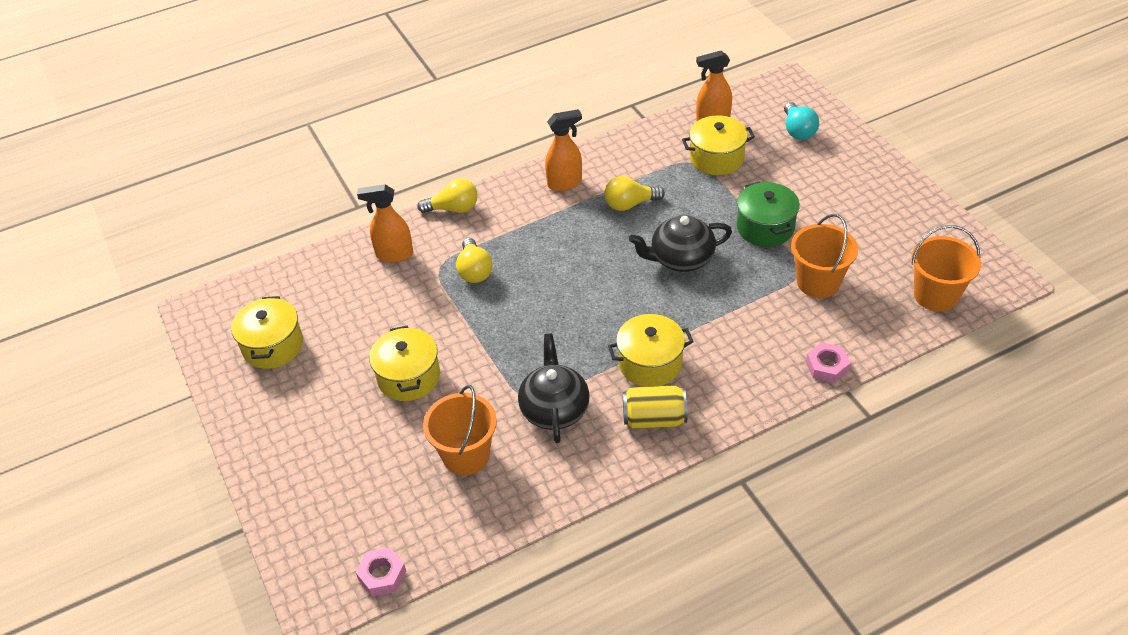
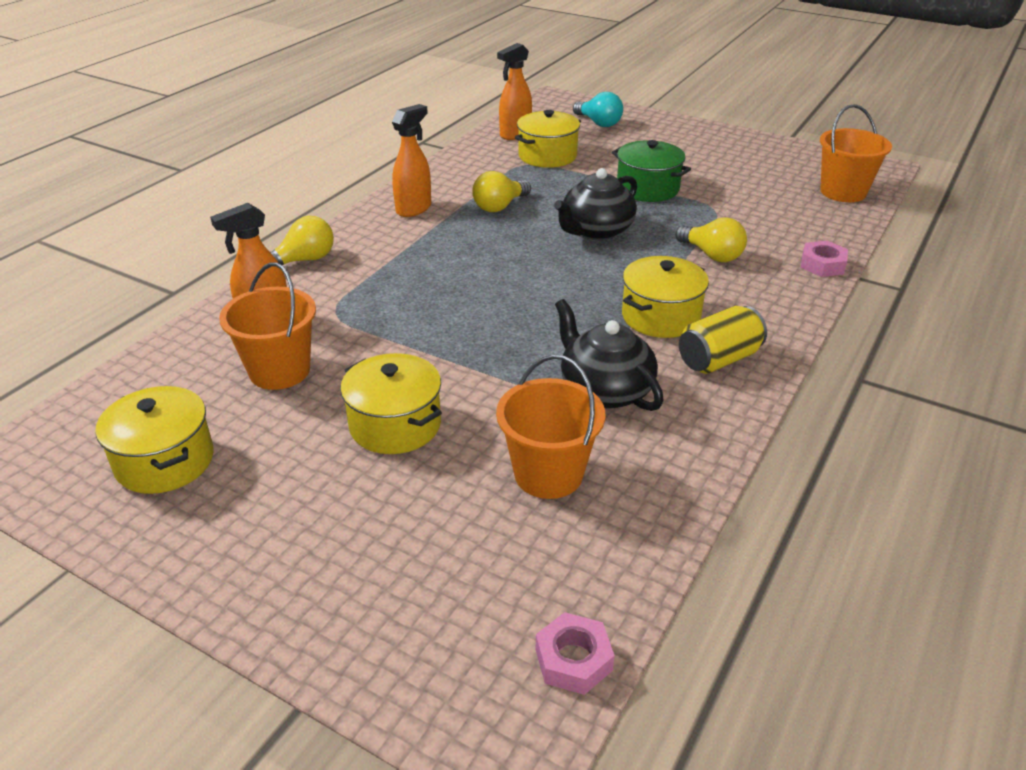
camera: 35 degrees left, 10 degrees down
(474, 271) = (382, 303): yellow light bulb -> yellow light bulb (712, 255)
(818, 282) = (739, 211): orange bucket -> orange bucket (279, 371)

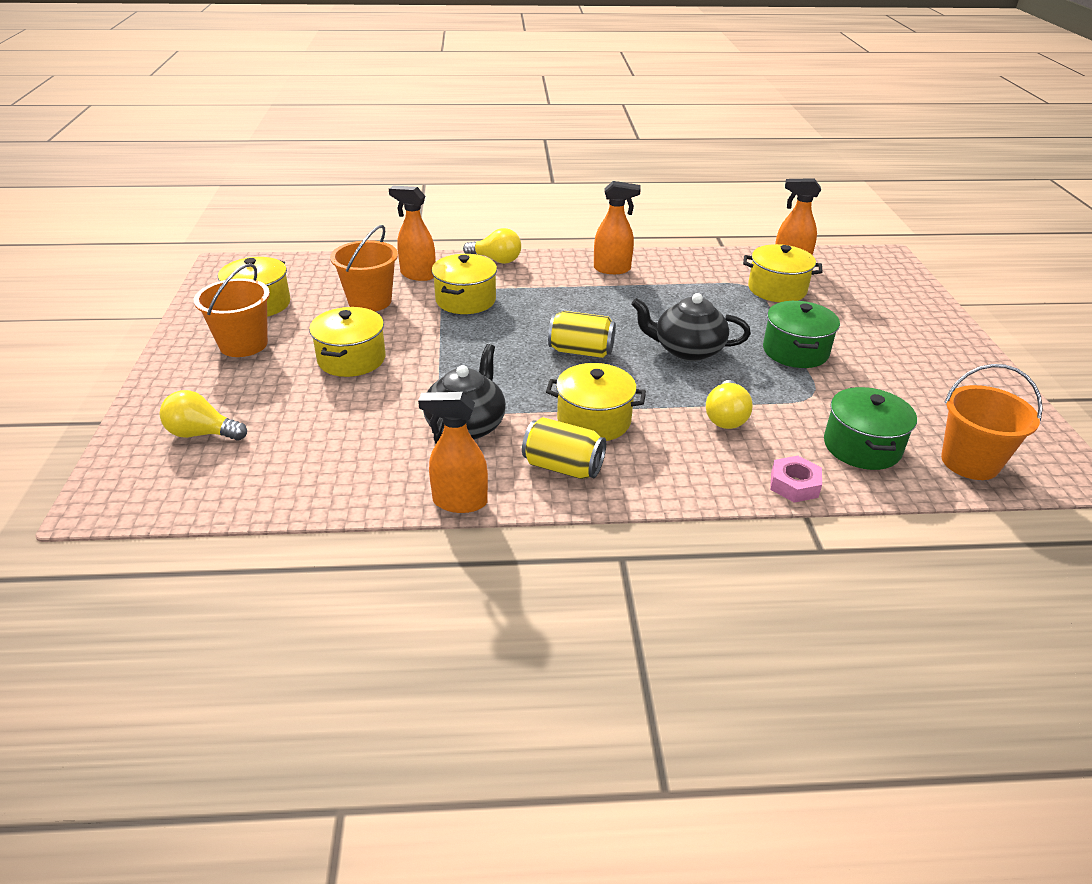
camera: 55 degrees right, 0 degrees up
(363, 307) = (465, 300): none -> yellow pot
(499, 206) = (664, 298): yellow light bulb -> yellow light bulb (202, 434)
(541, 280) = (581, 351): none -> yellow can
(548, 474) = (349, 433): orange bucket -> orange bucket (243, 344)
(573, 660) = (180, 501): pink nut -> none
(598, 123) = (878, 291): turquoise light bulb -> none
(728, 438) = (459, 502): none -> orange spray bottle
(796, 219) = (862, 446): none -> green pot

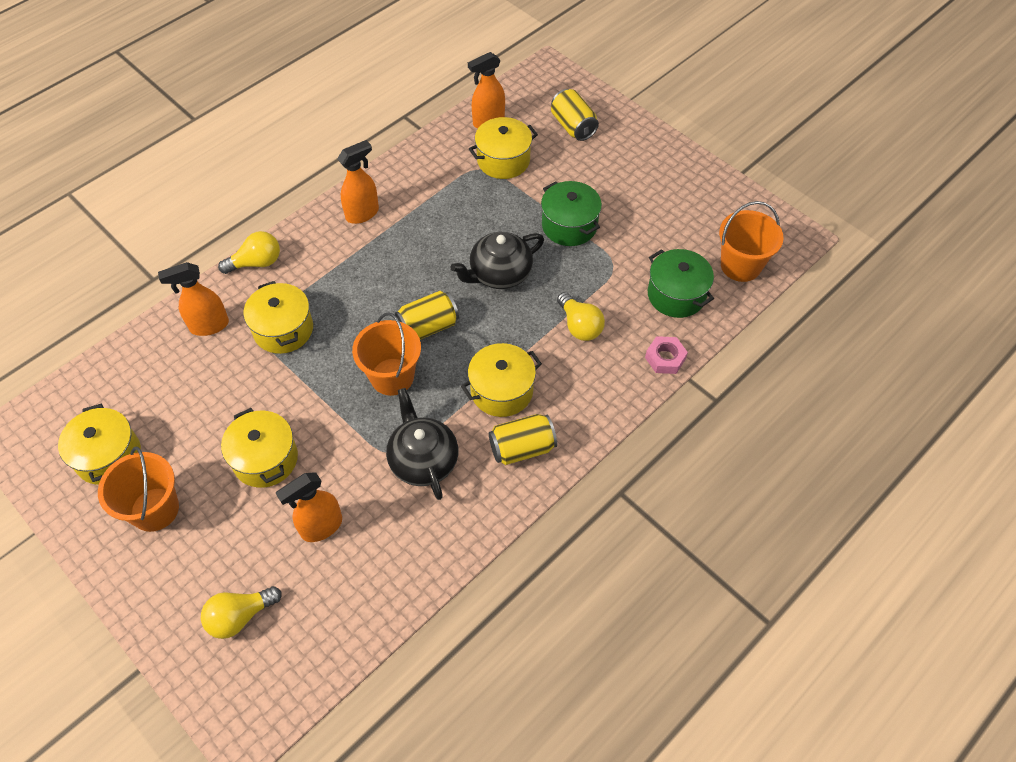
camera: 40 degrees left, 20 degrees up
(370, 301) = (204, 385): orange bucket -> orange bucket (392, 376)
(459, 502) = (488, 528): orange spray bottle -> orange spray bottle (321, 527)
(874, 296) = (573, 126): none -> yellow can

